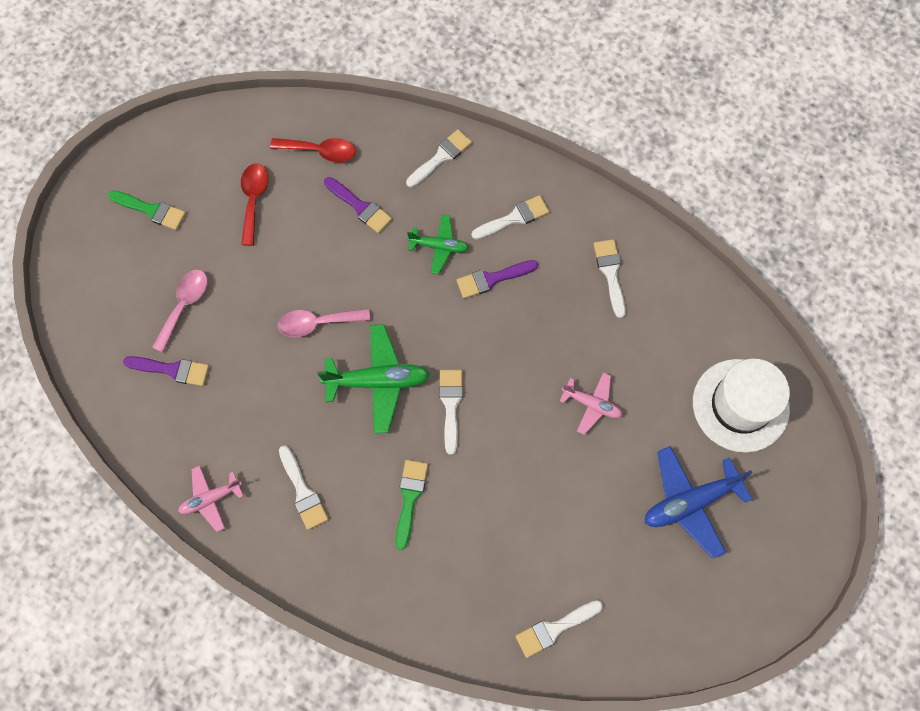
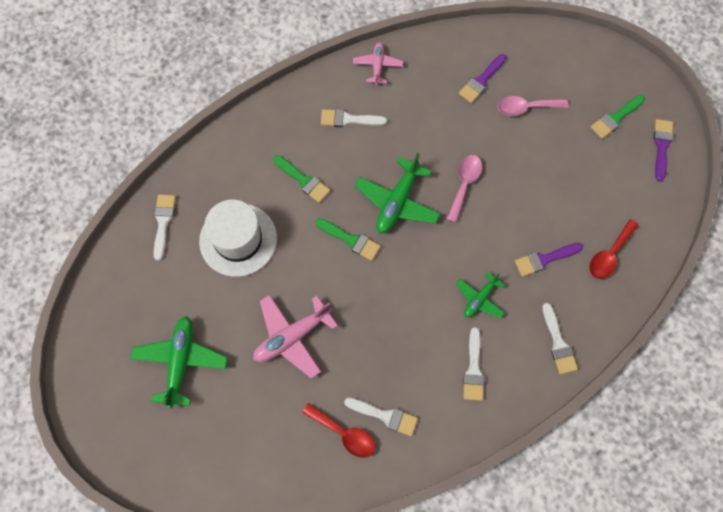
camera: 120 degrees right, 0 degrees up
(184, 305) = (526, 107): pink spoon -> pink spoon turned 120 degrees clockwise
(253, 200) = (589, 188): red spoon -> red spoon (344, 433)
(451, 405) = (351, 240): white brush -> green brush
(492, 279) = (431, 322): purple brush -> purple brush (661, 146)
(591, 404) = (292, 337): pink plane -> pink plane, size x1.67
(690, 502) = (181, 361): blue plane -> green plane
(740, 405) = (223, 447): white hat -> white hat (238, 239)

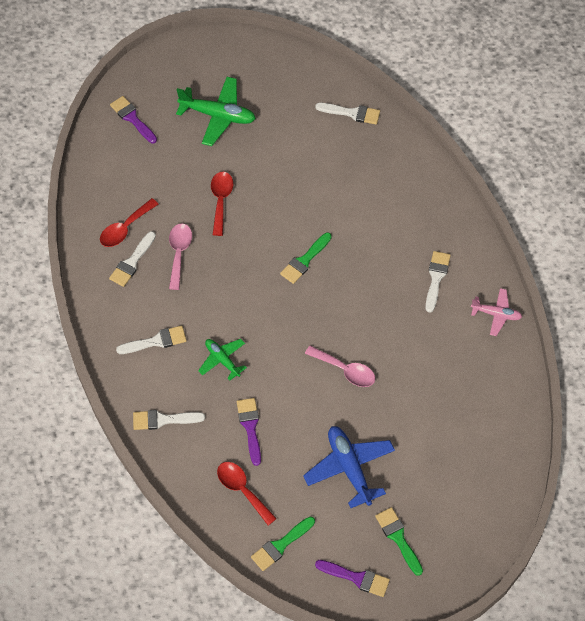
camera: 100 degrees right, 10 degrees down
(238, 239) = (323, 169): white hat -> none
(292, 337) = (221, 200): pink plane -> red spoon
(303, 180) = (375, 229): green brush -> green brush (280, 545)
(397, 202) = (337, 306): green plane -> none
(473, 369) = (156, 341): white brush -> white brush turned 150 degrees clockwise
(481, 81) = (464, 411): purple brush -> purple brush (132, 118)
(526, 107) = (425, 449): pink spoon -> pink spoon (179, 253)
(561, 166) = (349, 468): none -> blue plane

